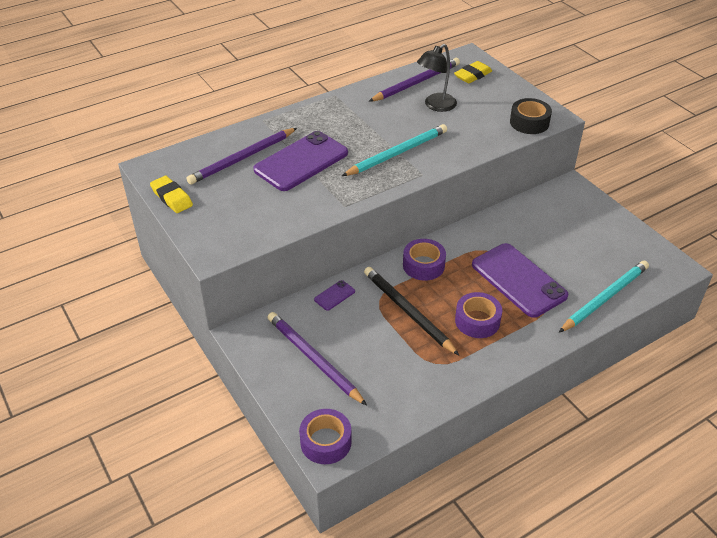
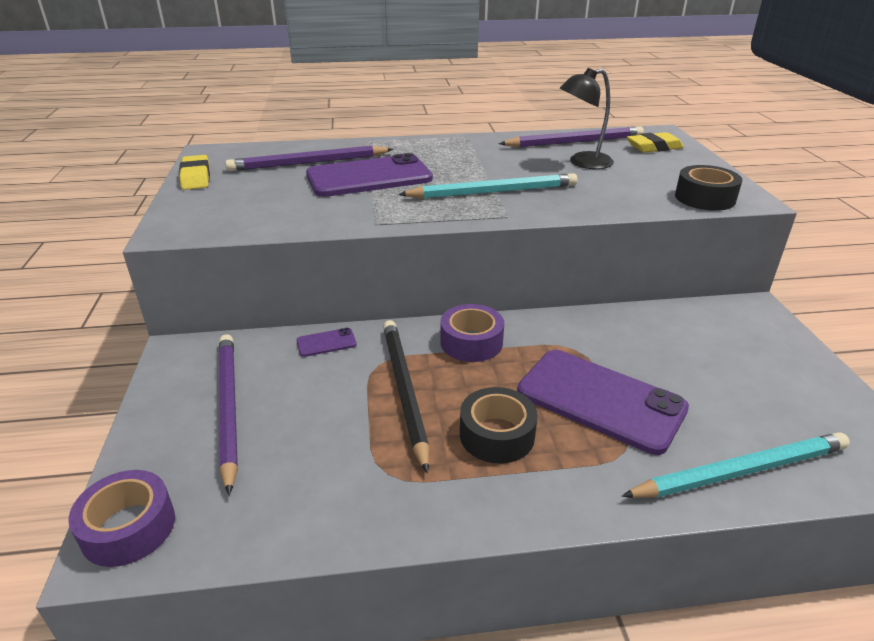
camera: 25 degrees right, 10 degrees down
(477, 321) = (497, 435): purple tape -> black tape
(518, 280) = (600, 400): purple phone -> purple phone turned 45 degrees counterclockwise

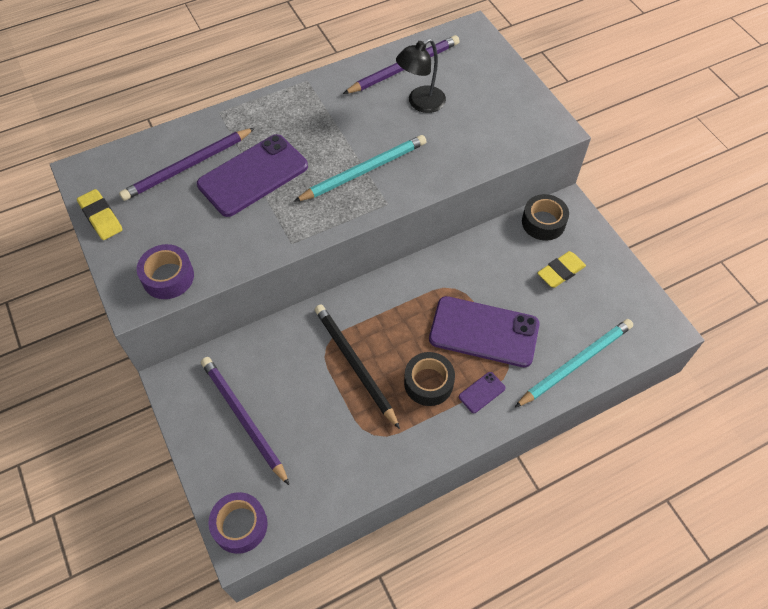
camera: 20 degrees left, 25 degrees up
(326, 343) = (278, 337): purple phone -> purple phone (482, 392)
(471, 342) = (382, 304): purple tape -> purple tape (168, 277)
(654, 147) = (472, 61): yellow eraser -> yellow eraser (560, 272)
(705, 198) = (524, 135): black tape -> black tape (543, 222)

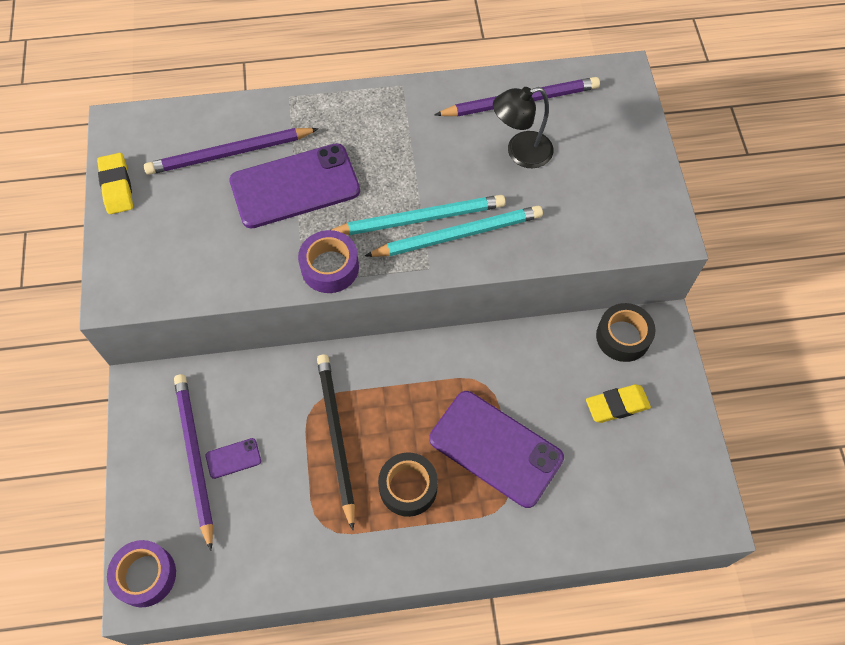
camera: 20 degrees right, 5 degrees up
(168, 277) = (158, 279): purple tape -> purple tape (330, 267)
(482, 392) = (463, 520): purple phone -> purple phone (233, 458)
(575, 363) = (586, 524): turquoise pencil -> turquoise pencil (458, 234)

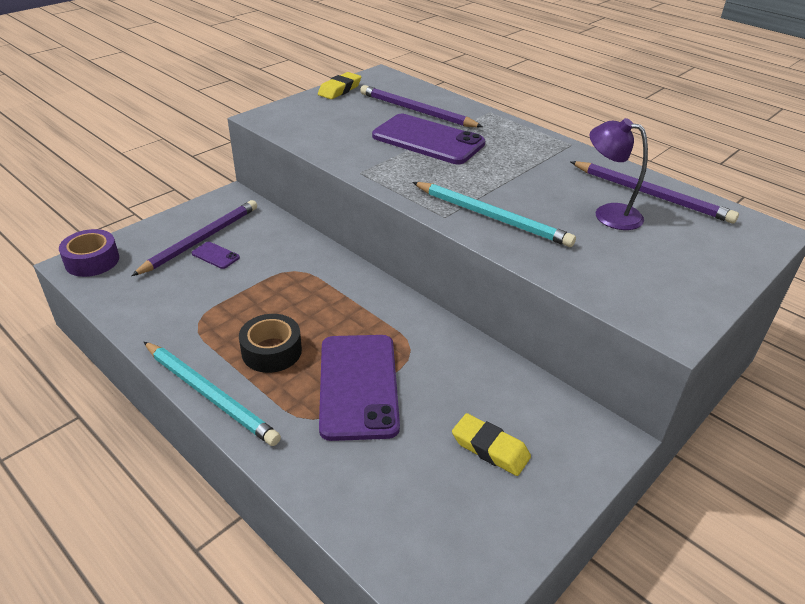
camera: 50 degrees right, 25 degrees down
(330, 267) = (385, 177): purple tape -> none
(336, 437) = (279, 293): black pencil -> none
(420, 218) = (479, 195): turquoise pencil -> turquoise pencil (210, 395)
(520, 152) = (608, 214): black lamp -> purple lamp
(623, 337) = (563, 415): black tape -> none

